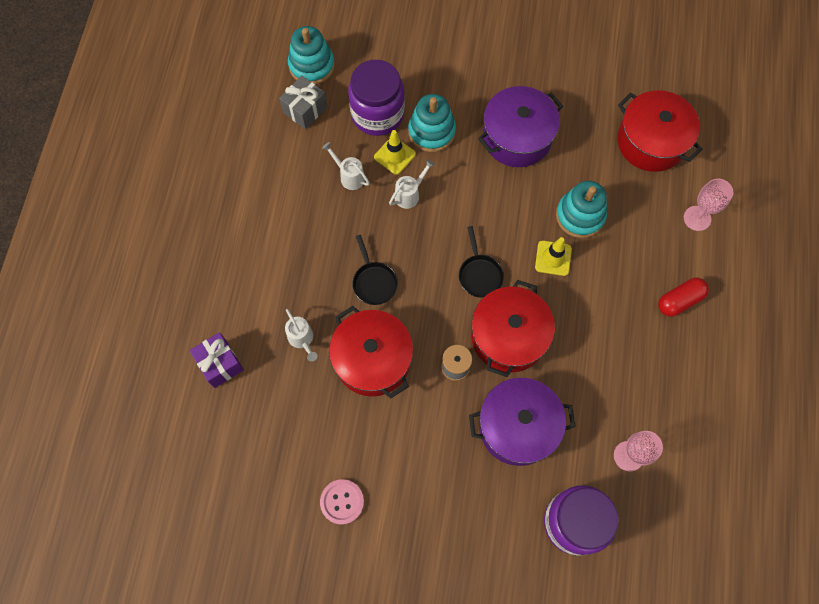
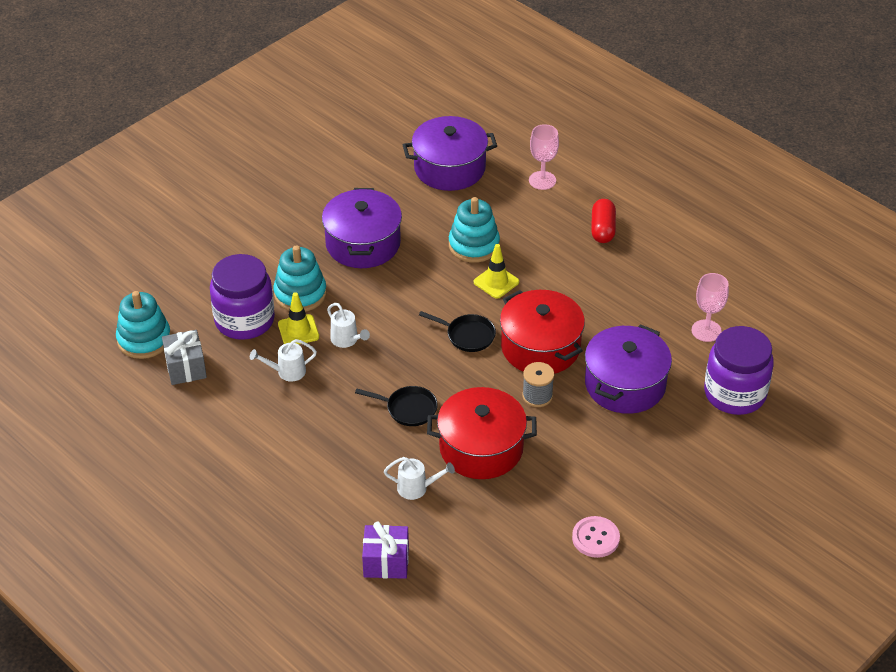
camera: 55 degrees left, 25 degrees down
(410, 194) = (347, 340): white watering can -> white watering can turned 150 degrees clockwise
(651, 141) = (449, 168): red pot -> purple pot

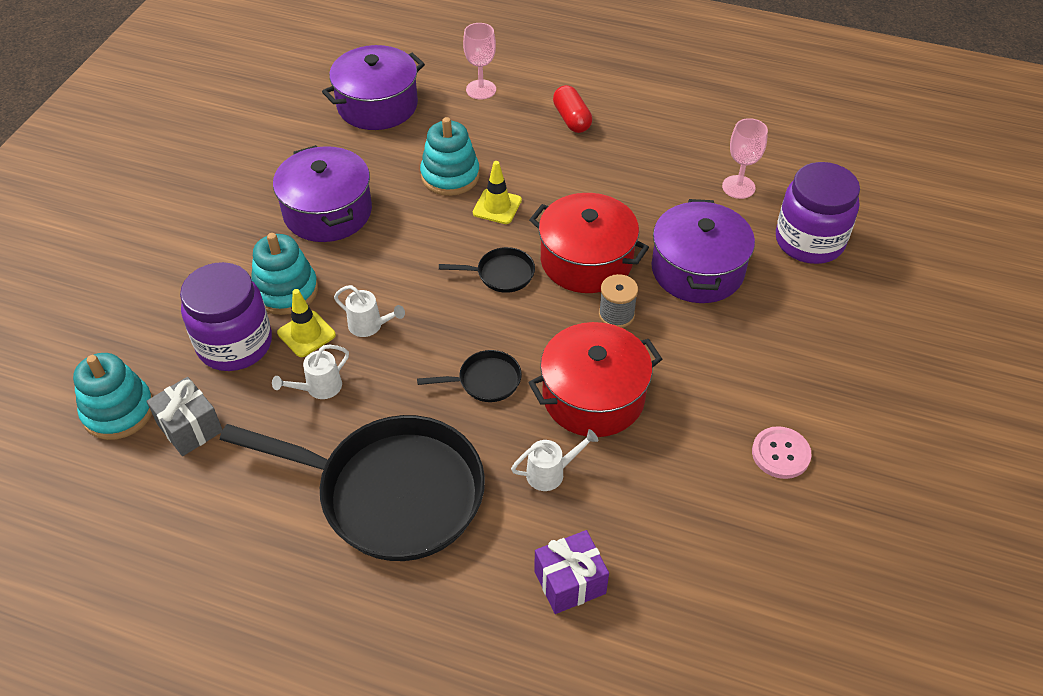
camera: 25 degrees left, 5 degrees up
(298, 460) = (392, 493): none -> black pan

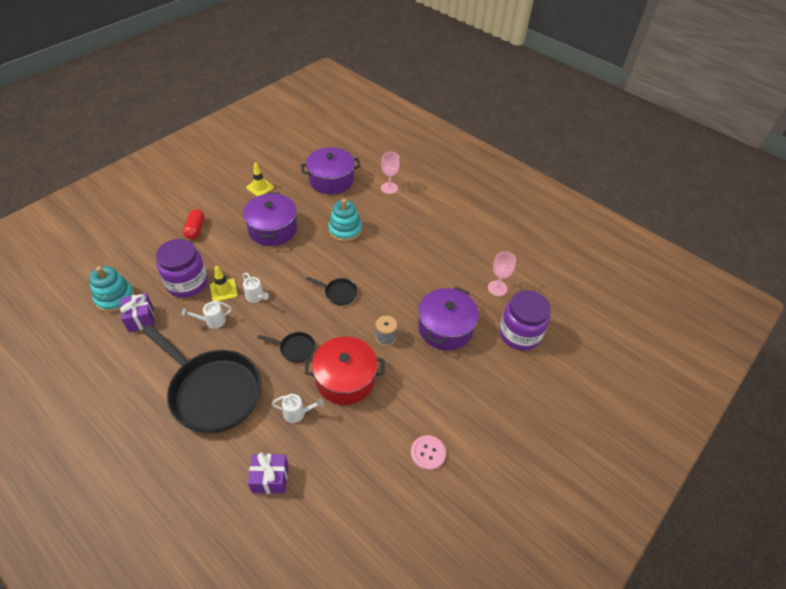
camera: 20 degrees right, 0 degrees up
(190, 428) = (141, 319): grey gift -> purple gift
(286, 291) = (227, 264): turquoise stacking toy -> none
(497, 206) = (359, 255): yellow traffic cone -> yellow traffic cone (260, 187)
(572, 119) = (427, 219): red capsule -> red capsule (195, 229)
(586, 260) = (388, 301): red pot -> none

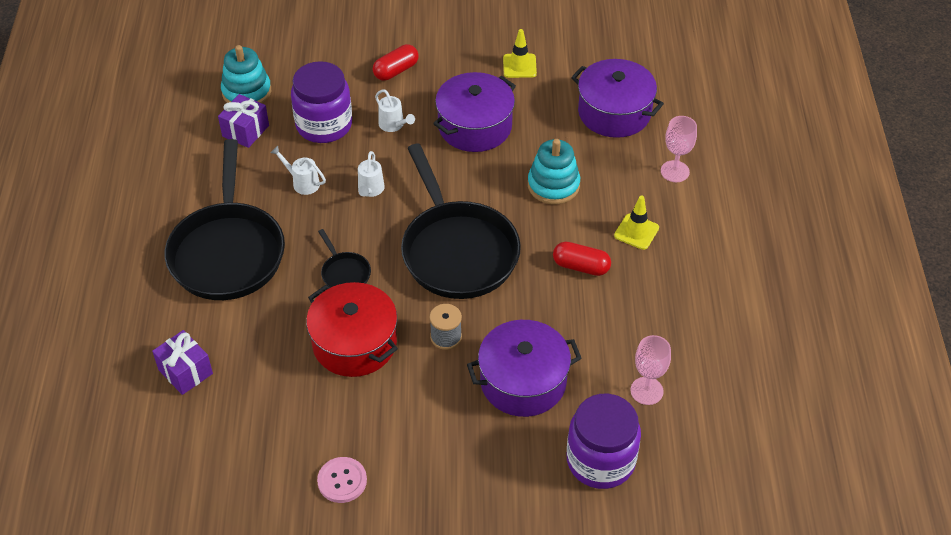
camera: 50 degrees right, 0 degrees up
(223, 290) = (348, 158): yellow traffic cone -> yellow traffic cone (636, 232)
(297, 413) = (274, 336): white watering can -> white watering can (393, 125)
(339, 293) = (457, 251): black pan -> black pan, size x2.41
(403, 257) = (581, 266): none -> red capsule

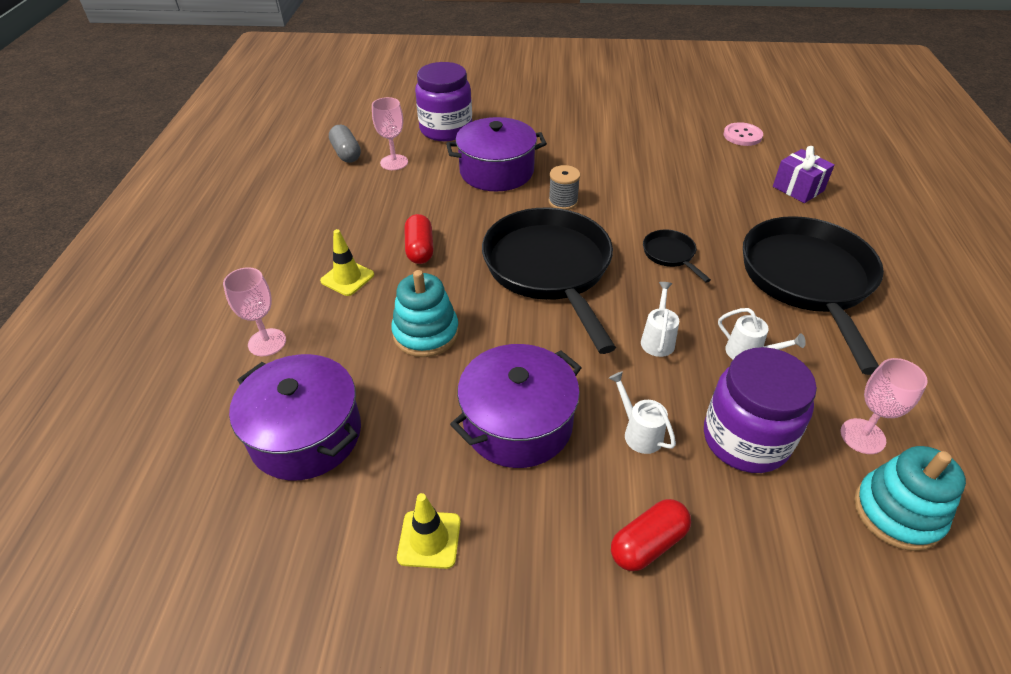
camera: 175 degrees left, 5 degrees down
(245, 131) = (862, 436): purple gift -> pink goblet
(342, 481) = (642, 127): pink button -> pink button (742, 135)
(354, 343) = (648, 201): red pot -> none
(581, 266) = (420, 249): red capsule -> red capsule turned 60 degrees clockwise
(710, 404) = (346, 153): none -> grey capsule

